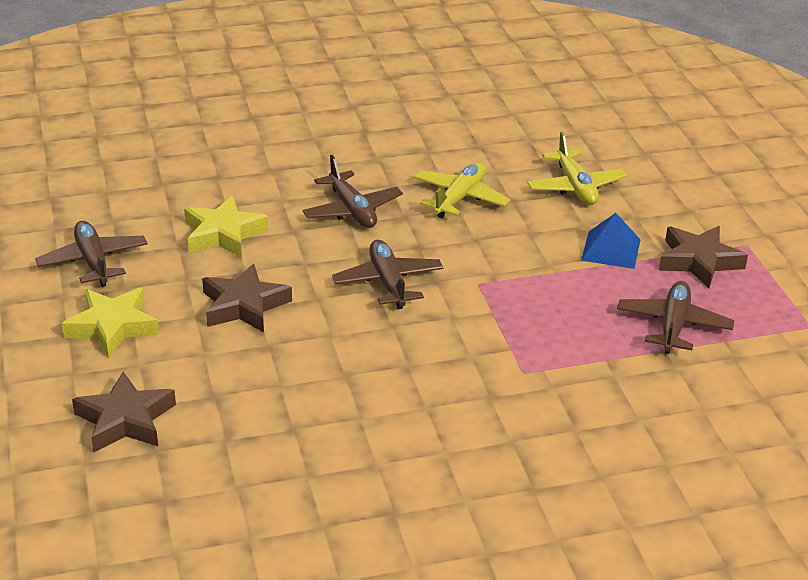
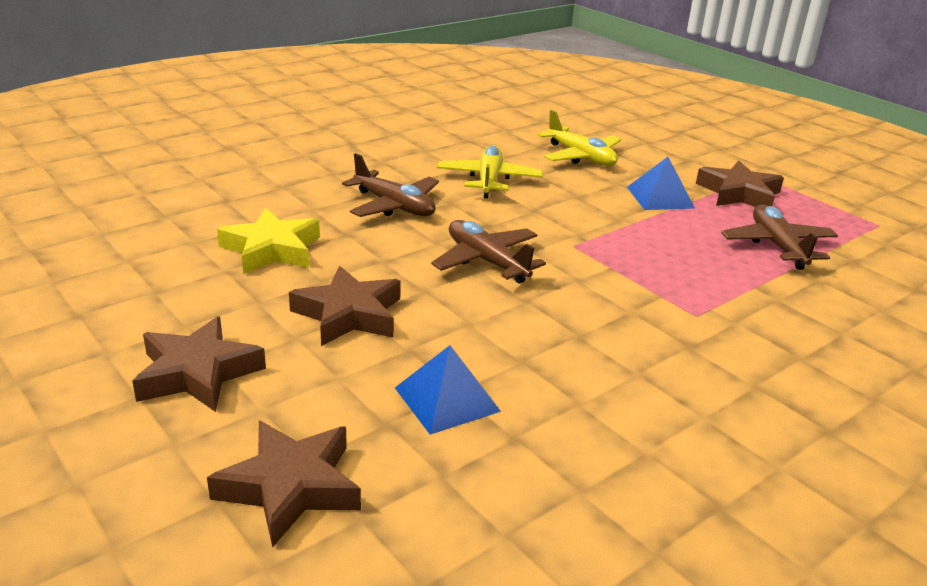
camera: 25 degrees left, 5 degrees down
(93, 262) = (127, 306): brown plane -> none
(112, 326) = (197, 373): yellow star -> brown star
(266, 389) = (447, 399): none -> blue pyramid

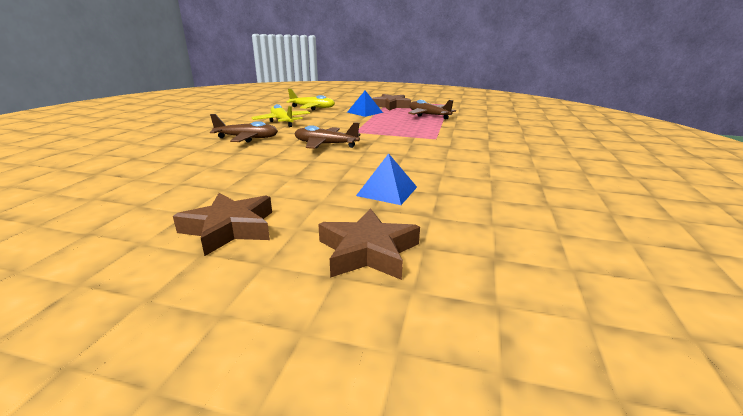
camera: 35 degrees left, 5 degrees down
(271, 249) = (198, 168): yellow star -> none
(349, 314) = (286, 179): brown star -> none

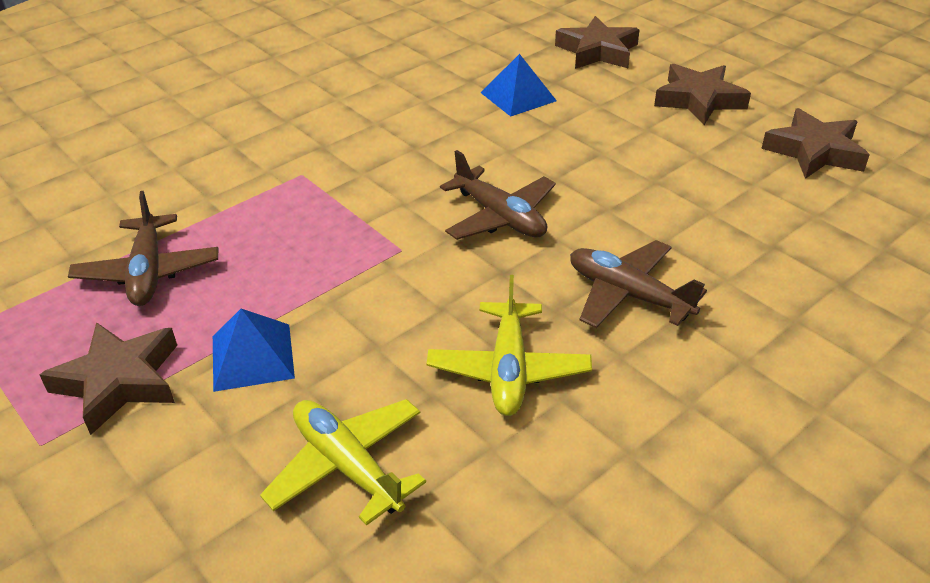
camera: 145 degrees left, 15 degrees up
(117, 213) = (814, 152): none -> brown star

